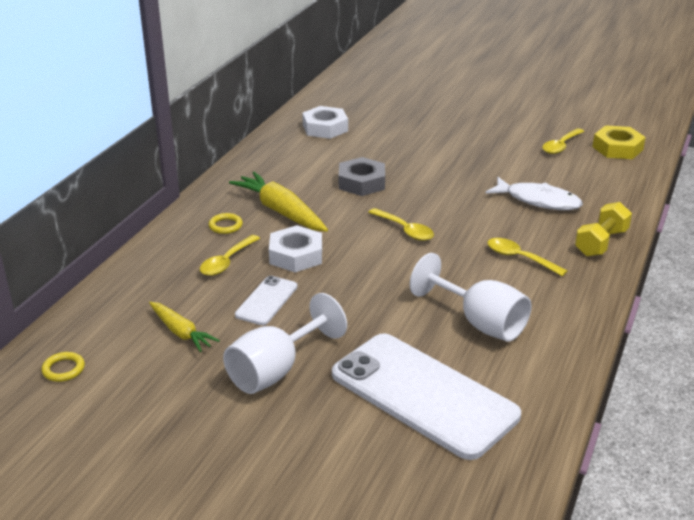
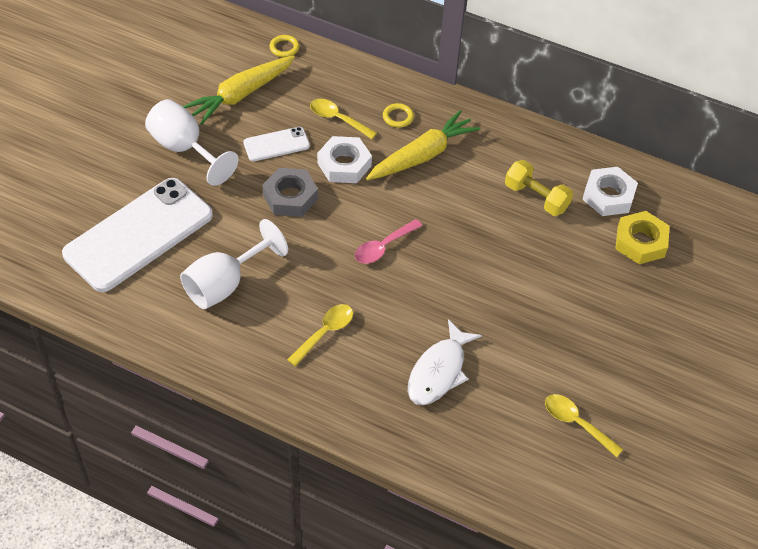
camera: 90 degrees right, 20 degrees up
(63, 369) = (207, 37): yellow ring -> yellow ring (284, 48)
(181, 332) = (241, 95): yellow carrot -> yellow carrot, size x1.65
(266, 301) = (276, 144): white phone -> white phone turned 45 degrees counterclockwise
(361, 183) = (480, 220): grey nut -> grey nut (290, 197)
(405, 230) = (383, 247): yellow spoon -> pink spoon
(601, 243) = (348, 411): yellow dumbbell -> yellow dumbbell (536, 197)
(617, 148) = (573, 487): yellow nut -> yellow nut (640, 242)

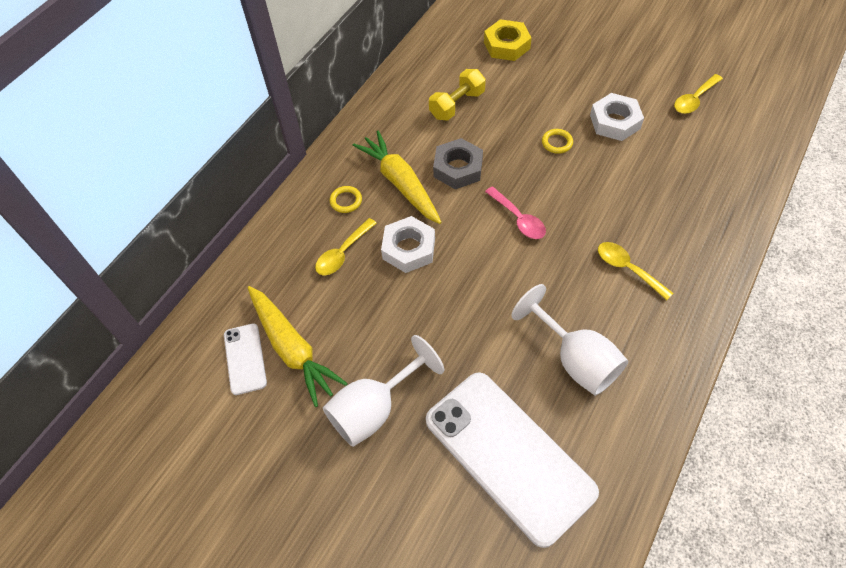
camera: 80 degrees left, 5 degrees up
(276, 144) = (375, 311): white phone -> white phone (245, 359)
(284, 48) = (222, 304): yellow ring -> yellow ring (557, 143)
(290, 197) = (452, 298): grey nut -> grey nut (458, 168)
(439, 371) = (658, 183): white fish -> none
(608, 196) = (456, 59): white nut -> white nut (615, 122)

